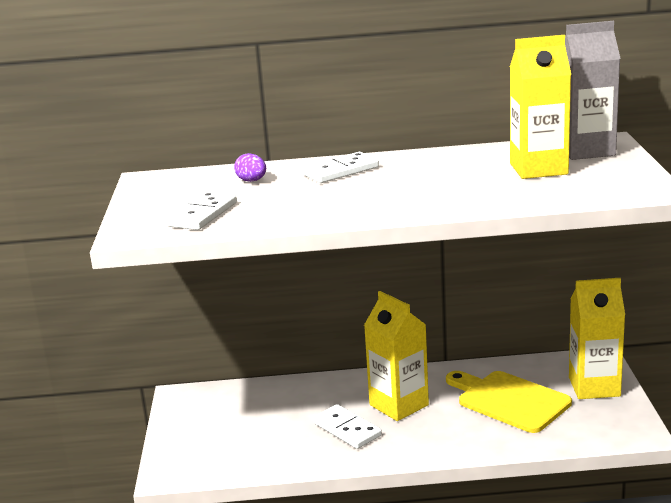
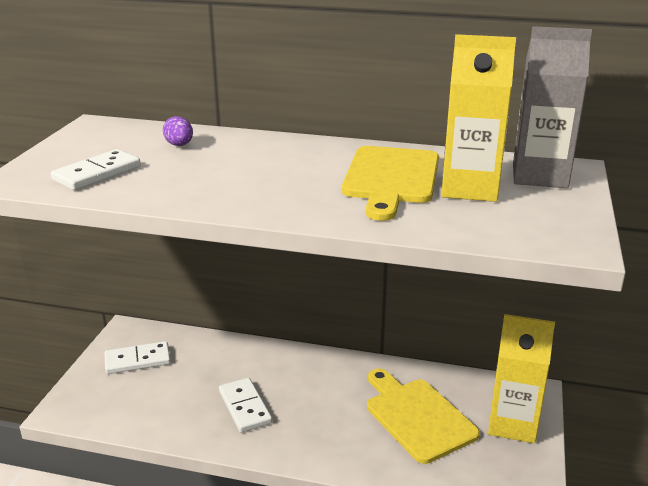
camera: 15 degrees right, 5 degrees up
(340, 171) = (270, 151): white domino -> white domino (137, 360)
(399, 405) = (308, 392): yellow carton -> none
(467, 173) = (391, 178): none -> yellow cutting board

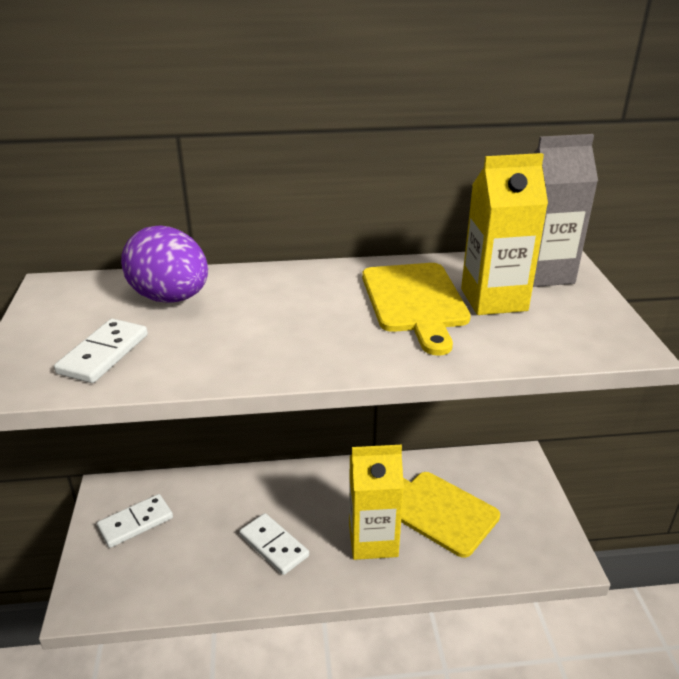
camera: 20 degrees left, 5 degrees up
(179, 145) = (170, 298): purple egg -> purple egg, size x2.30
(512, 424) = (520, 495): yellow carton -> yellow carton (373, 540)

